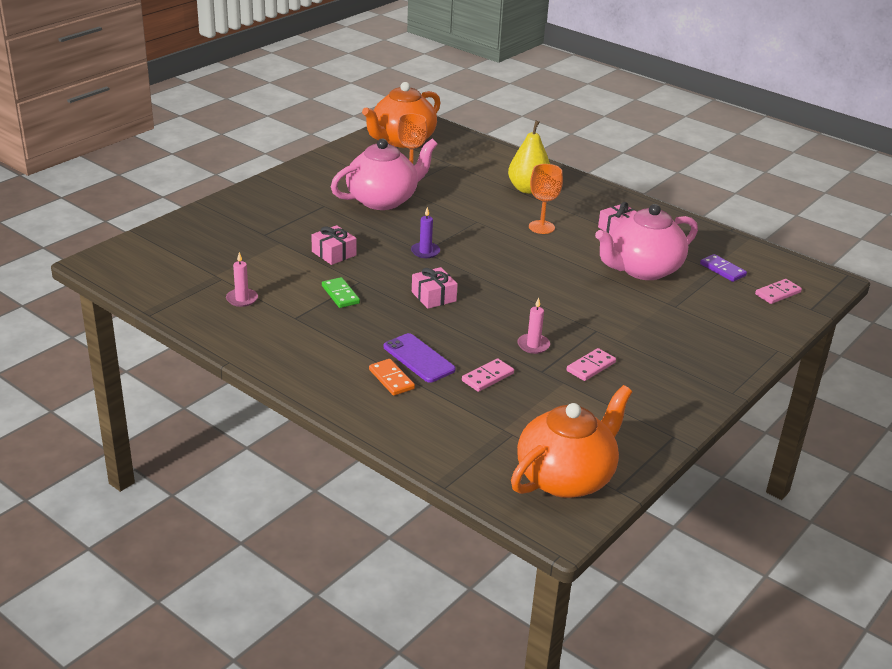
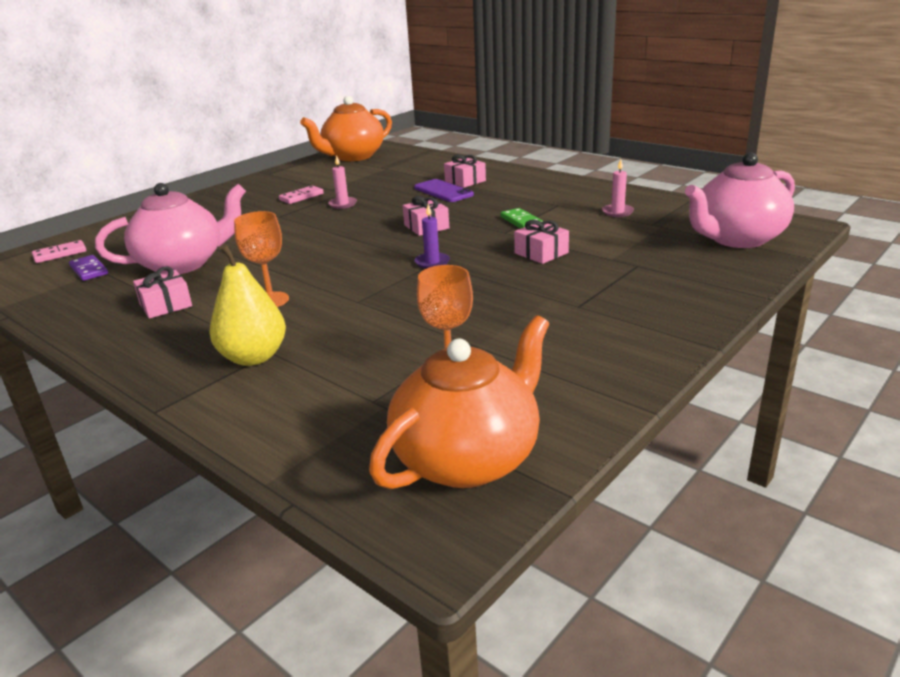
camera: 175 degrees left, 5 degrees down
(383, 200) = (491, 321): pink teapot -> pink teapot (736, 239)
(391, 379) = (465, 181): orange domino -> pink gift
(487, 377) = (389, 187): pink domino -> none

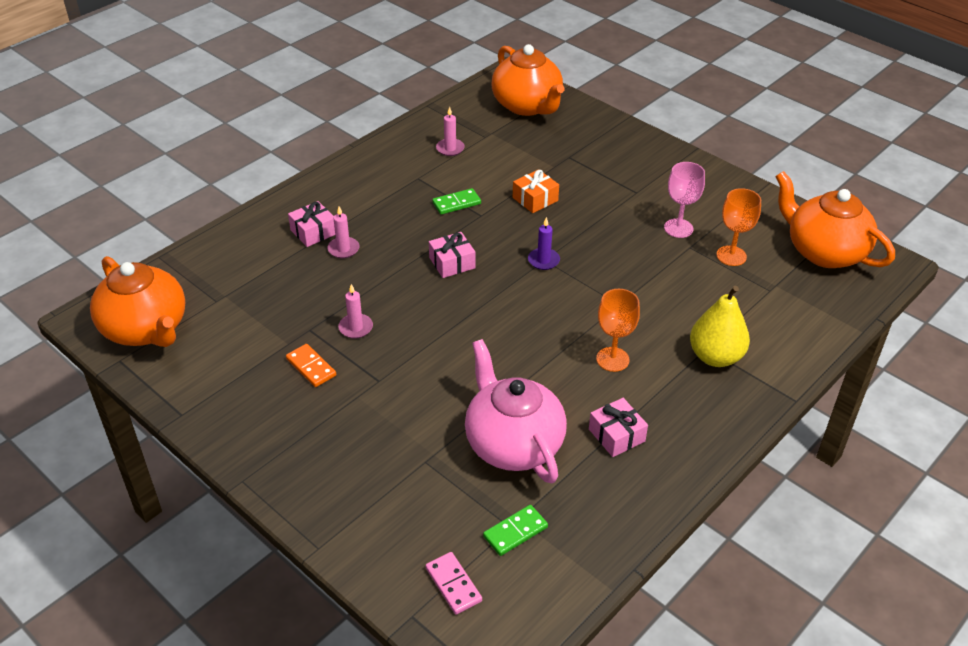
camera: 90 degrees left, 15 degrees up
(89, 270) = (515, 532): purple domino -> green domino
(301, 197) = (311, 367): pink domino -> orange domino
(443, 191) = (343, 249): purple phone -> pink candle
(505, 334) = (678, 228): none -> pink goblet
(541, 253) = (535, 199): pink gift -> orange gift
(736, 239) = (527, 106): pink teapot -> orange teapot

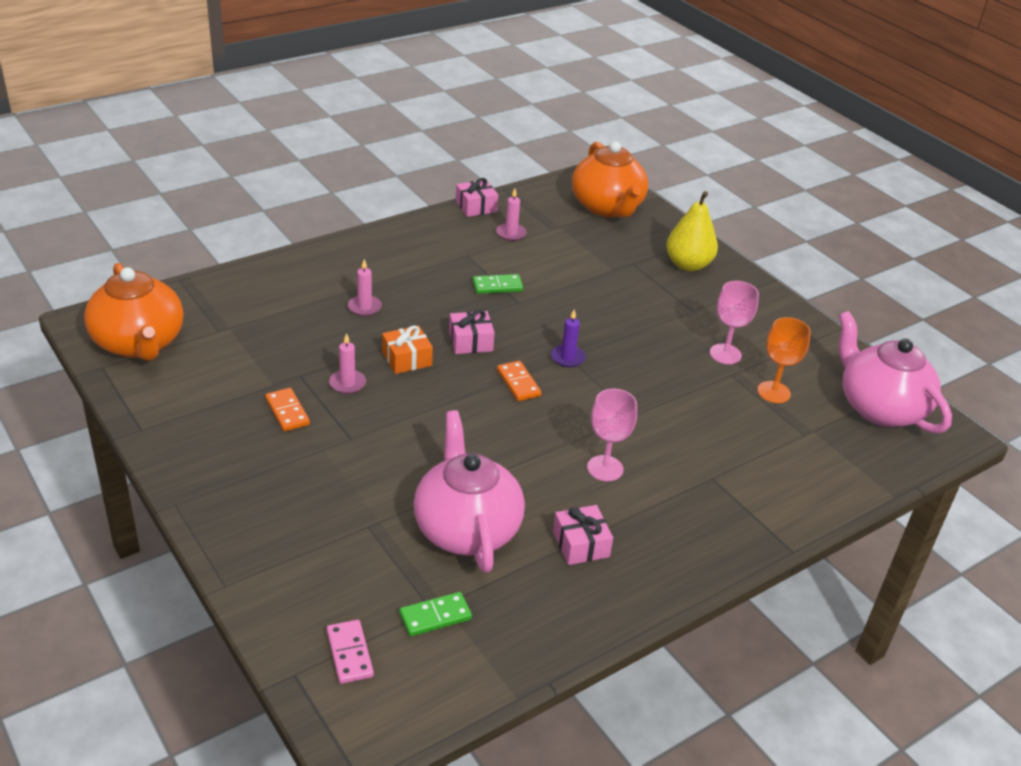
camera: 10 degrees right, 5 degrees down
(313, 232) = (341, 285): pink gift -> pink gift (476, 206)
(509, 294) = (518, 383): none -> orange domino
(535, 199) = (581, 297): orange gift -> orange gift (406, 359)
(612, 359) = (605, 468): orange goblet -> pink goblet
(715, 357) = (719, 489): yellow pear -> yellow pear (688, 265)
(824, 252) = (879, 408): orange teapot -> pink teapot

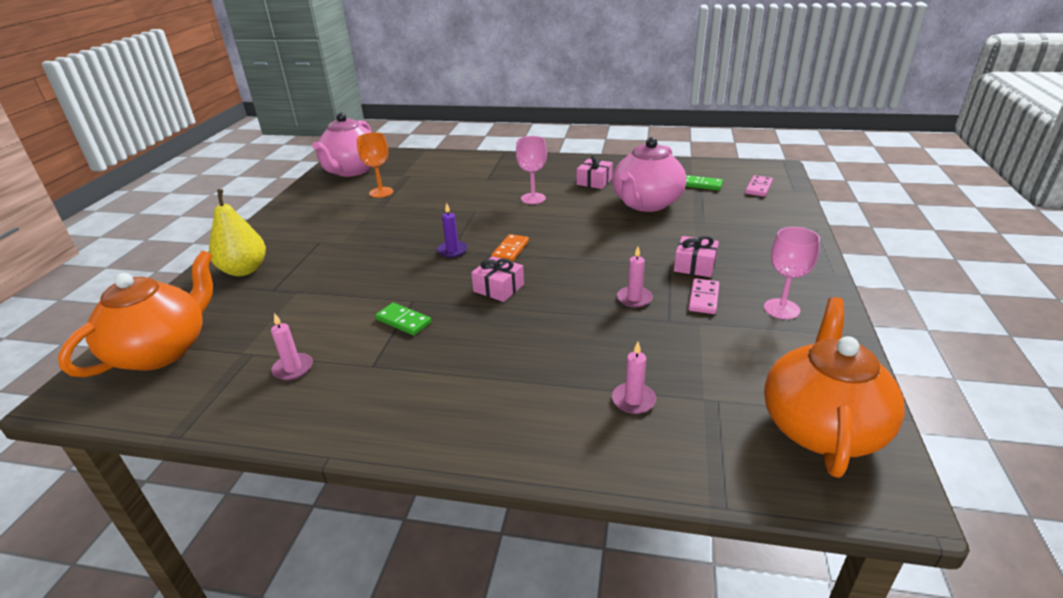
camera: 130 degrees left, 5 degrees down
(287, 411) = (703, 298): orange domino -> pink domino
(364, 307) = (543, 356): pink candle -> pink candle (633, 400)
(406, 359) = (565, 296): orange gift -> none
(476, 206) = (253, 426): pink gift -> pink gift (695, 265)
(725, 354) = (360, 215): pink goblet -> pink goblet (781, 309)

